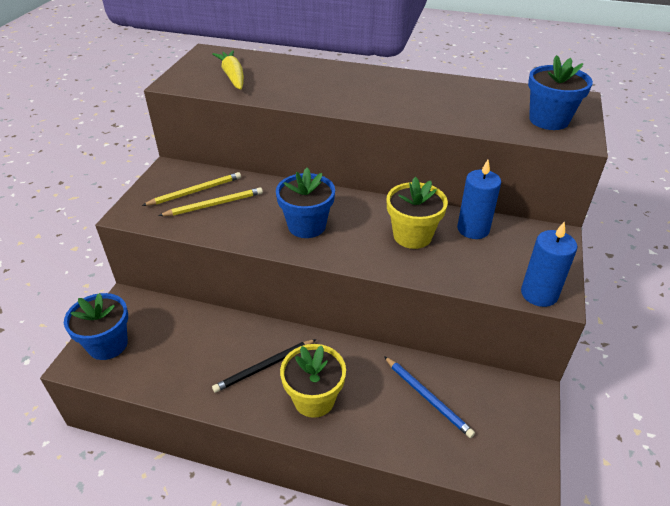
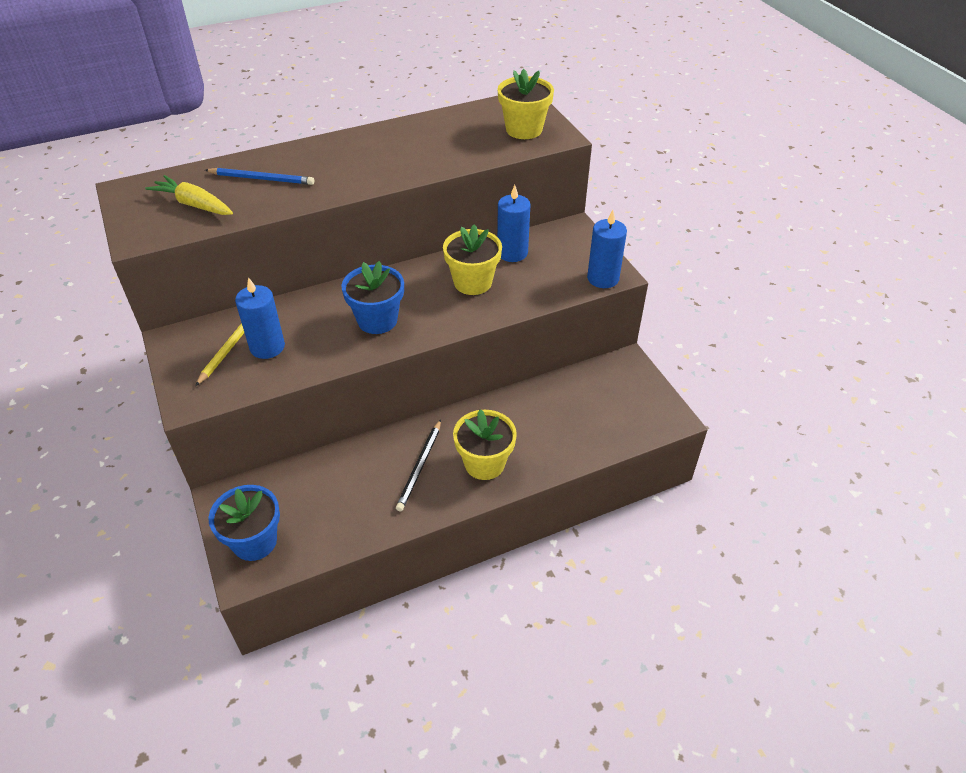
camera: 40 degrees left, 5 degrees up
(214, 204) = (267, 347): yellow pencil -> blue candle
(427, 397) = (563, 409): blue pencil -> blue pencil (262, 179)
(548, 120) = (524, 129): blue flower pot -> yellow flower pot

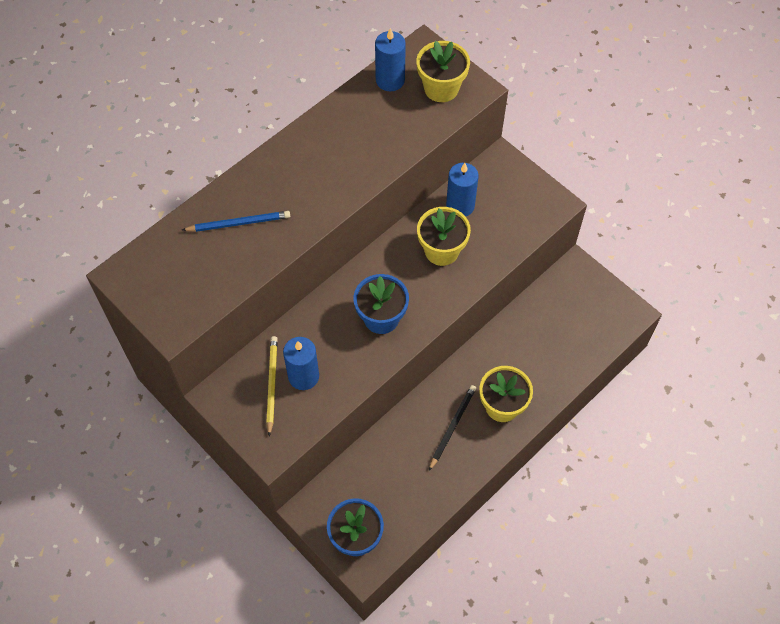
camera: 20 degrees left, 15 degrees up
(194, 204) = (197, 273): yellow carrot -> none
(420, 467) = (452, 426): black pencil -> black pencil turned 150 degrees counterclockwise
(603, 278) = (548, 212): blue candle -> blue candle (390, 80)

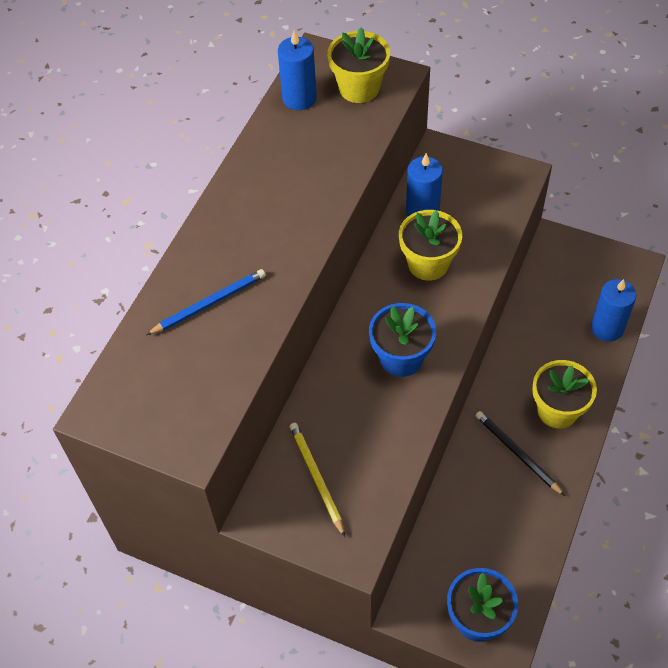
camera: 20 degrees left, 5 degrees down
(303, 376) = (348, 454): blue candle -> blue candle (607, 328)
(452, 426) = (517, 453): black pencil -> black pencil turned 45 degrees counterclockwise

